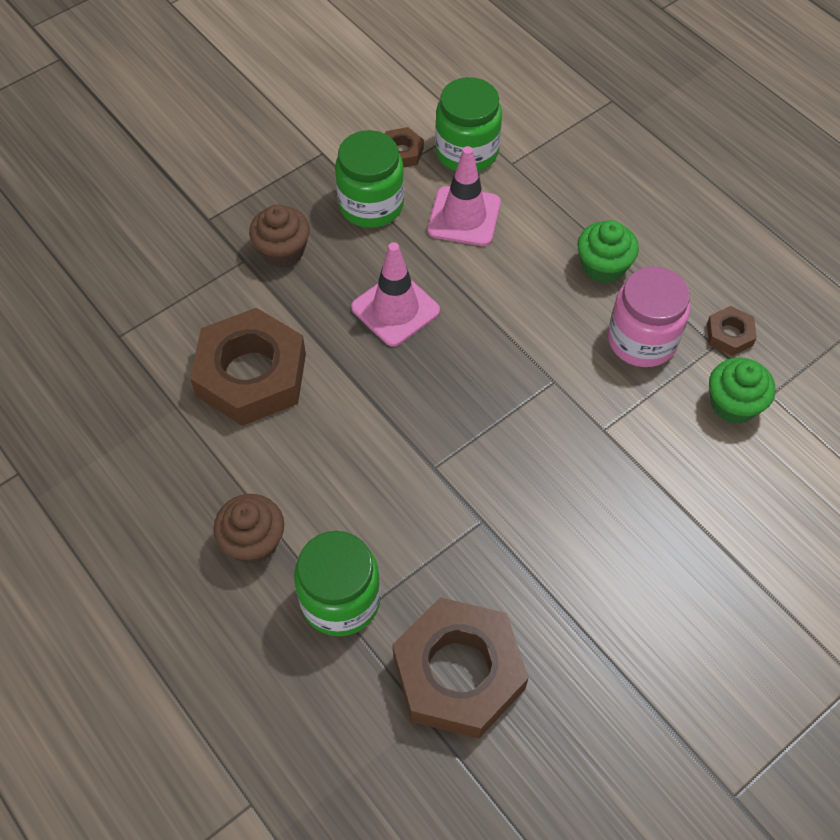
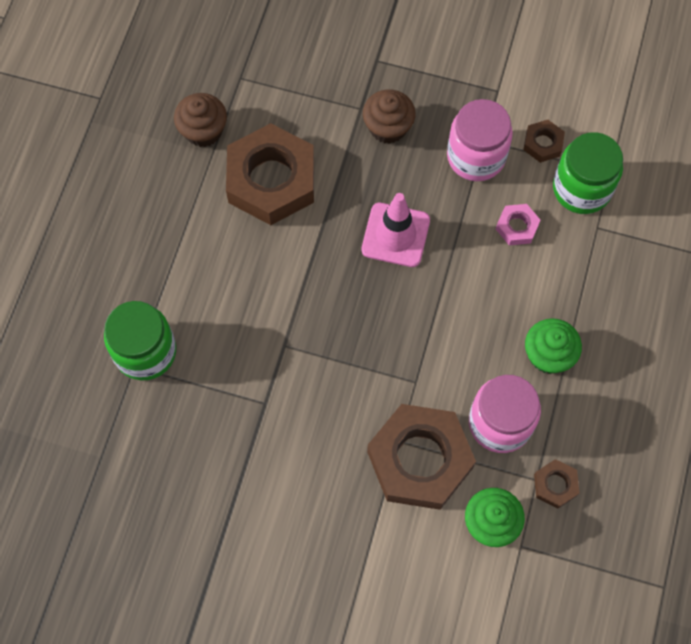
camera: 55 degrees right, 10 degrees up
(253, 541) = (150, 270): brown cupcake -> brown cupcake (203, 131)
(371, 205) = (476, 156): green jar -> pink jar
(458, 673) = (144, 458): brown nut -> brown nut (419, 460)
(464, 216) = (517, 227): pink traffic cone -> pink nut

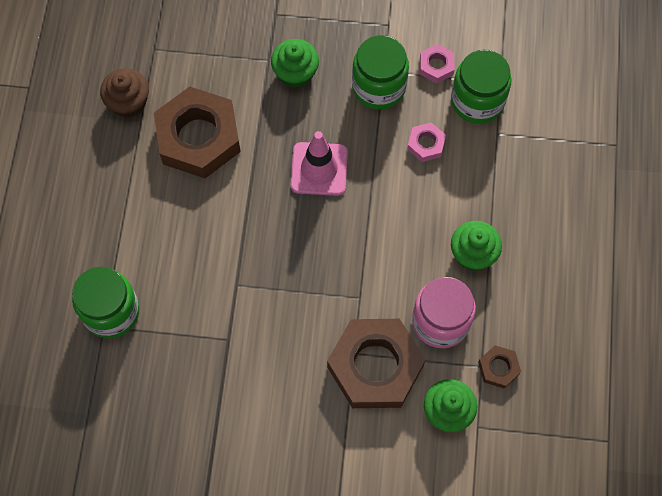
camera: 10 degrees left, 0 degrees up
(388, 127) = (295, 73): brown cupcake -> green cupcake
(476, 156) = (379, 87): pink jar -> green jar
(543, 143) = (436, 66): brown nut -> pink nut

